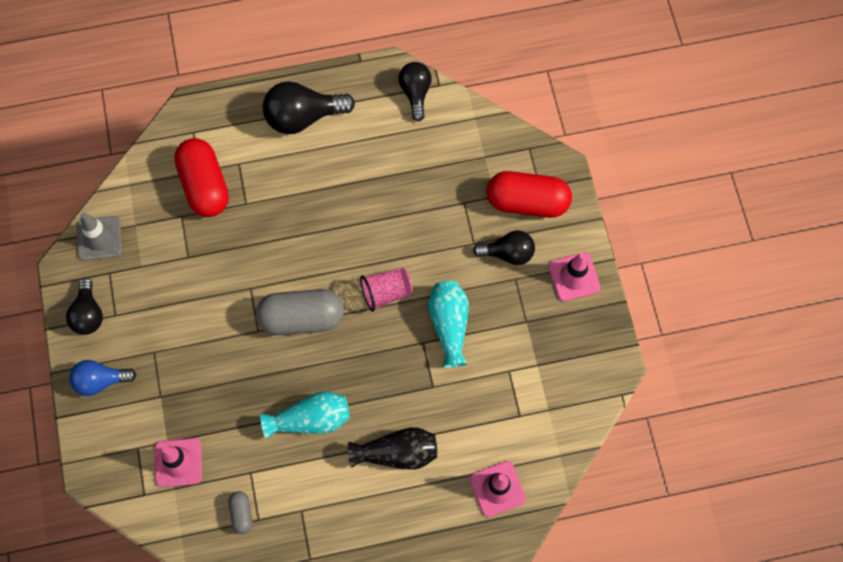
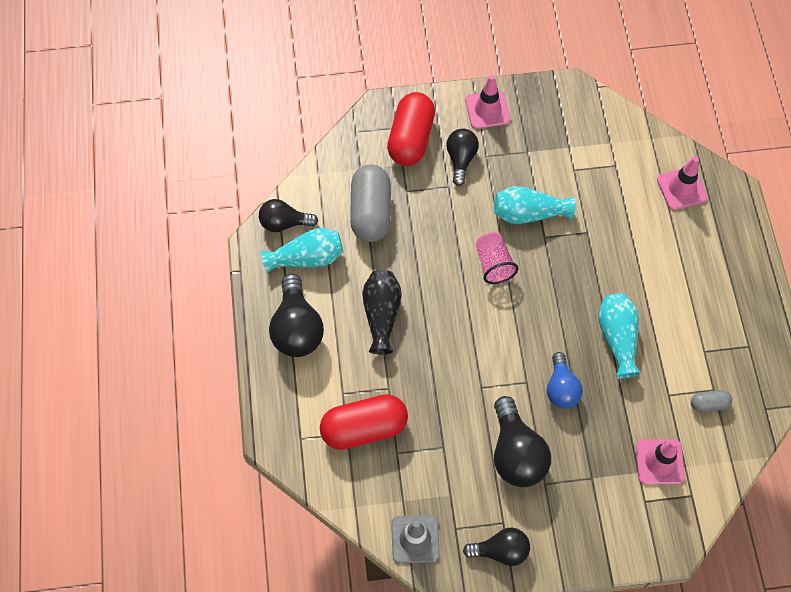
camera: 85 degrees left, 5 degrees down
(100, 381) = (574, 538): blue light bulb -> blue light bulb (561, 388)
(183, 323) = (516, 453): none -> black light bulb
(301, 318) = (515, 341): grey capsule -> grey capsule (371, 212)
(378, 117) = (307, 258): none -> turquoise vase
(397, 453) = (650, 266): black vase -> black vase (382, 315)

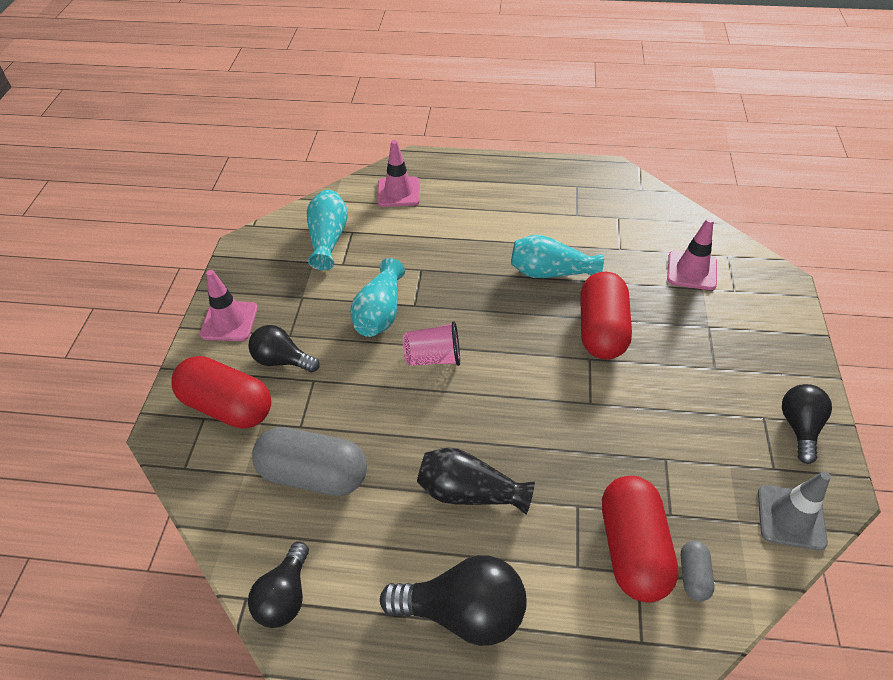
camera: 75 degrees left, 15 degrees down
(307, 258) = (354, 574): turquoise vase -> turquoise vase (328, 239)
(516, 453) = (677, 387): black light bulb -> none
(561, 388) = (601, 330): blue light bulb -> red capsule
(709, 404) = (633, 224): grey capsule -> grey capsule (693, 575)

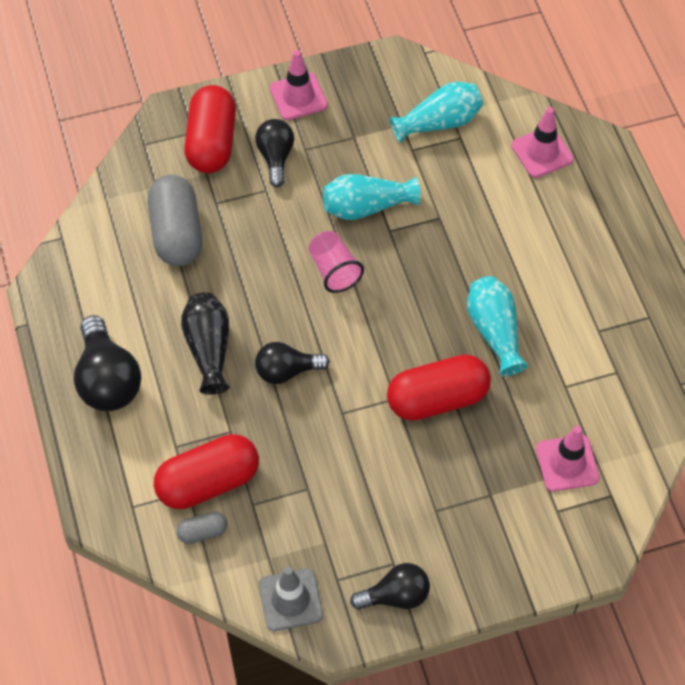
camera: 65 degrees right, 10 degrees up
(285, 596) = (73, 261): black light bulb -> black light bulb (286, 371)

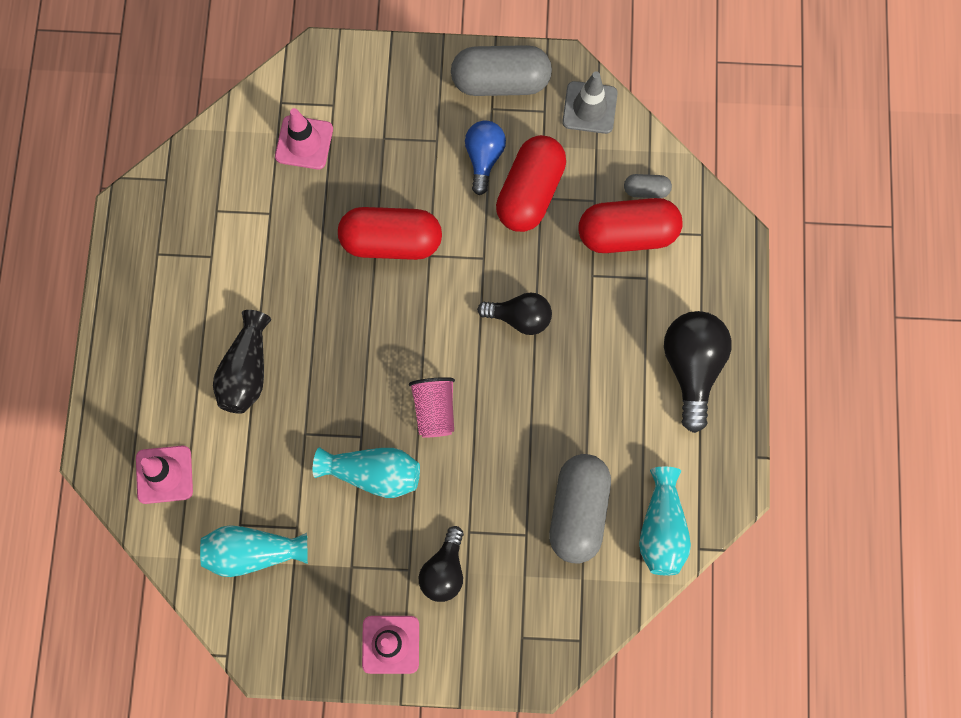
camera: 160 degrees left, 15 degrees up
(209, 348) = (586, 367): black vase -> black vase (246, 371)
(212, 142) = (506, 615): red capsule -> red capsule (530, 192)
(380, 509) = (484, 158): none -> blue light bulb
(395, 596) = (500, 81): black light bulb -> grey capsule
(494, 331) = (308, 289): turquoise vase -> turquoise vase (661, 528)

